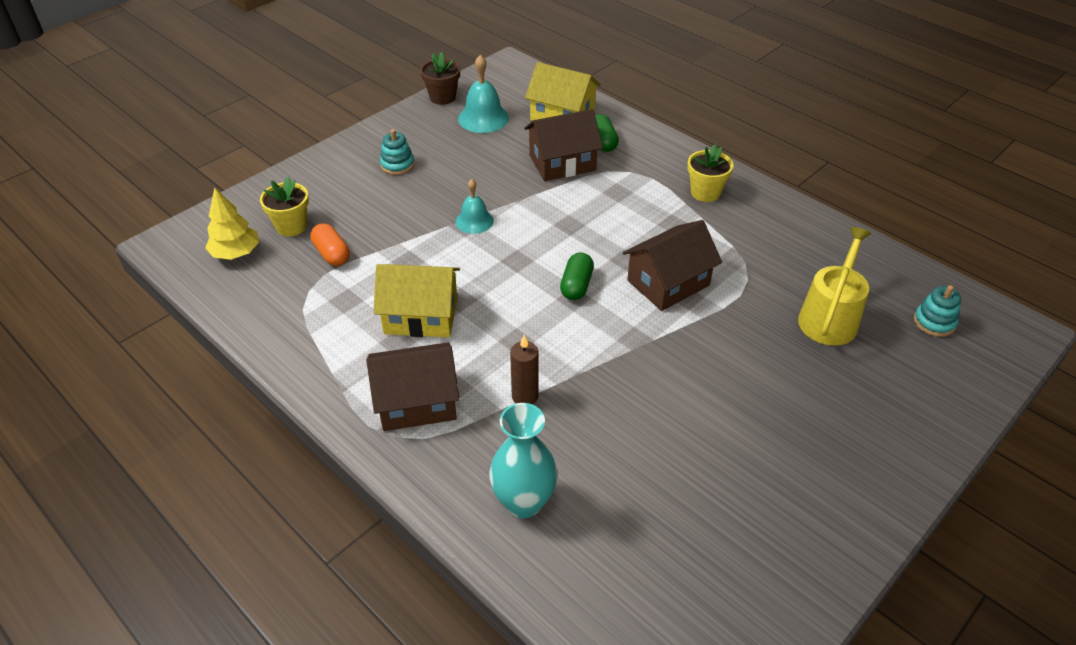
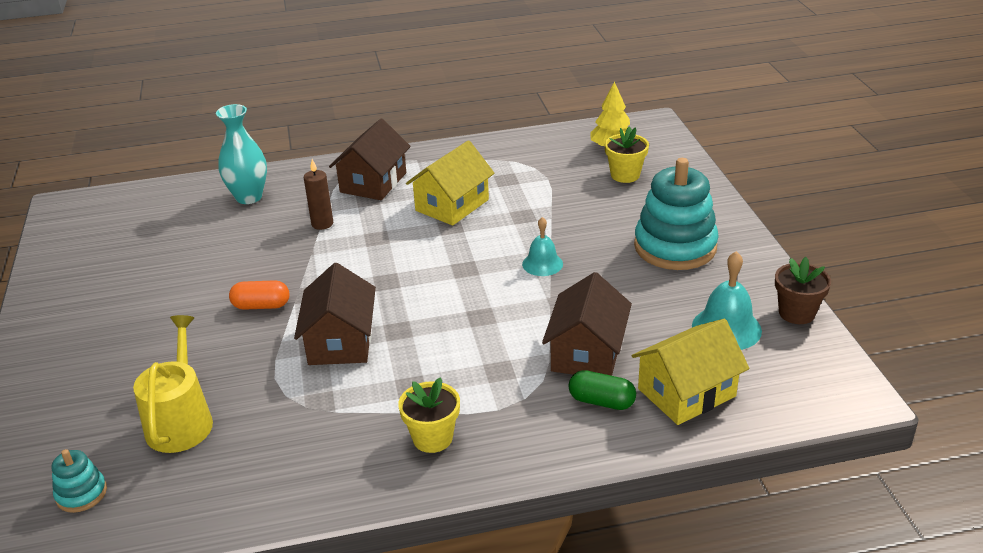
camera: 125 degrees right, 10 degrees down
(332, 254) = (569, 185): orange capsule -> orange capsule (261, 306)
(397, 165) = (675, 247): turquoise stacking toy -> turquoise stacking toy, size x2.15
(576, 285) = (398, 288): green capsule -> none
(830, 318) = (181, 421): yellow watering can -> yellow watering can turned 150 degrees counterclockwise

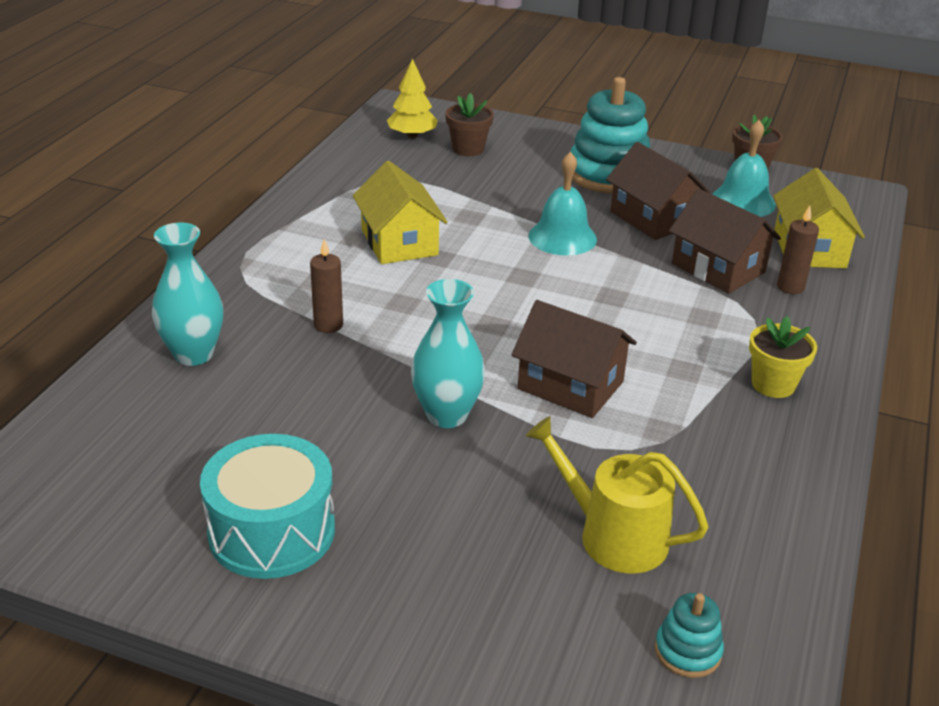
camera: 60 degrees left, 0 degrees up
(104, 294) = (272, 531): none -> turquoise drum
(261, 306) = (446, 415): orange capsule -> turquoise vase
(373, 182) = (287, 268): brown house -> brown house (653, 218)
(542, 264) = (562, 237): turquoise bell -> turquoise bell, size x1.53
(601, 401) = (790, 287): green capsule -> brown candle
(625, 175) = (468, 149): yellow flower pot -> brown flower pot

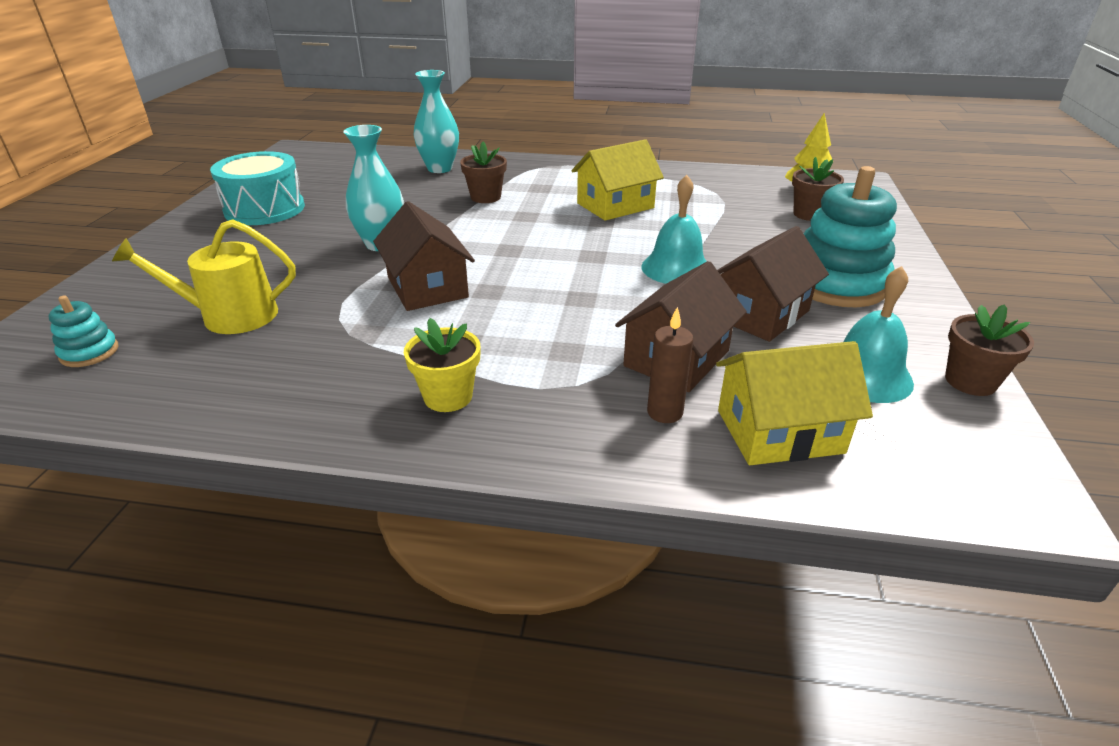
camera: 80 degrees right, 0 degrees up
(328, 325) = (485, 197): brown candle -> brown flower pot
(570, 385) = (427, 287): brown house -> brown house turned 45 degrees counterclockwise
(613, 535) = (230, 316): yellow watering can -> yellow watering can turned 120 degrees counterclockwise

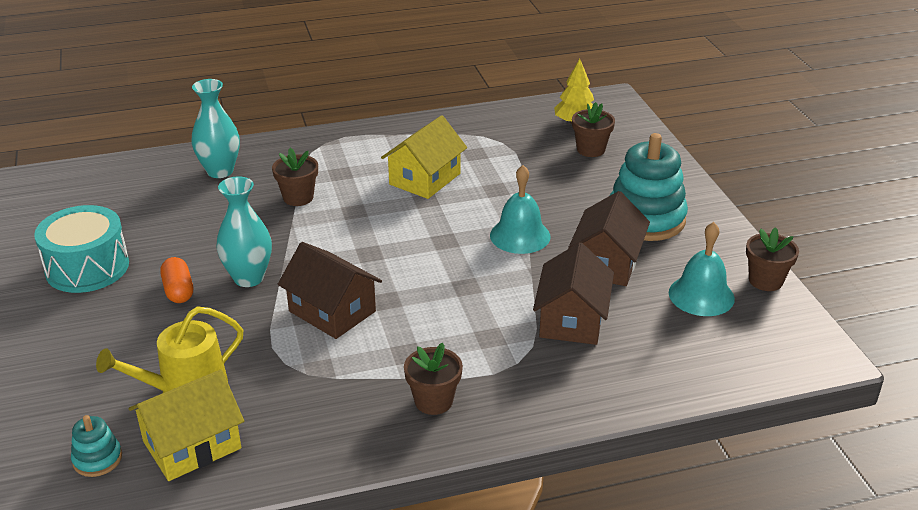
camera: 25 degrees left, 0 degrees up
(314, 240) = (178, 290): none -> orange capsule
(448, 396) = (433, 401): yellow flower pot -> brown flower pot
(665, 412) = (590, 365): brown candle -> none
(779, 431) = (669, 355): yellow house -> yellow house (192, 445)

